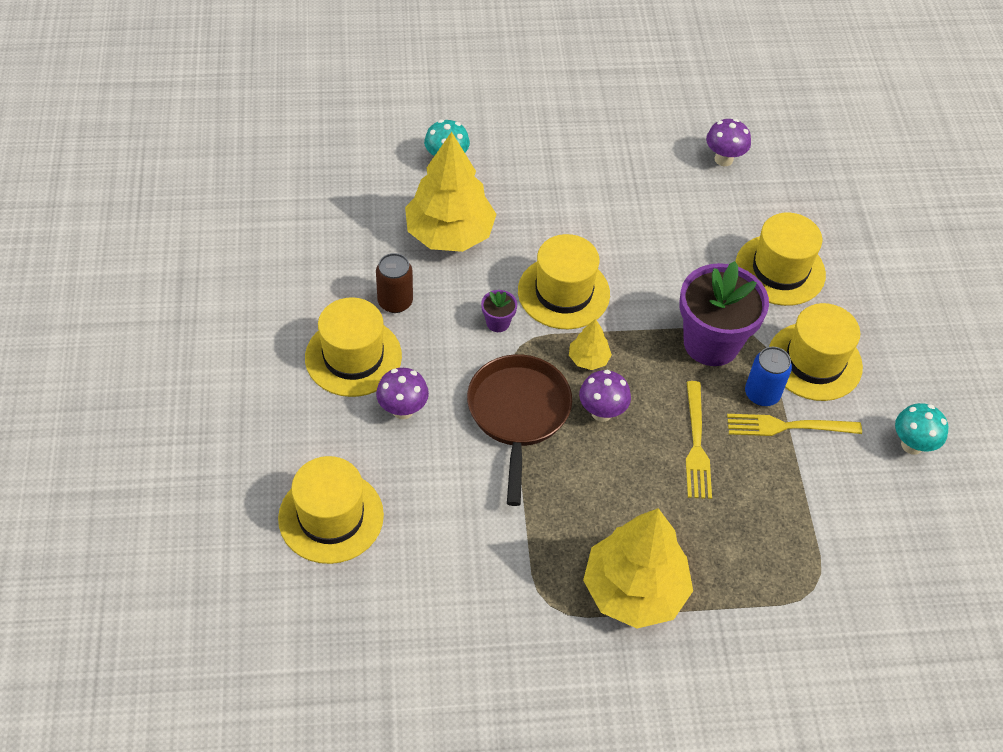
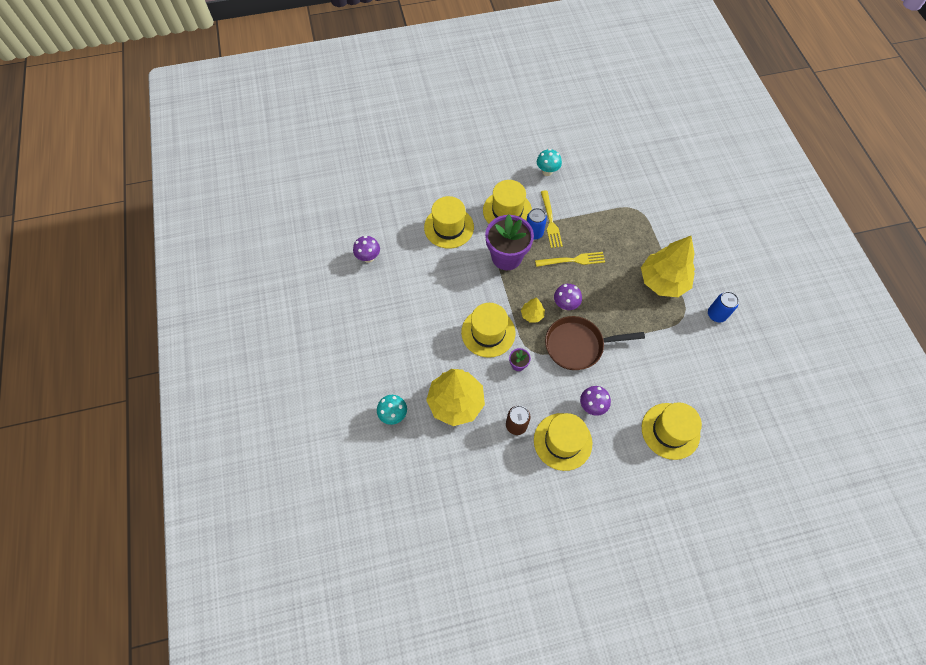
camera: 95 degrees left, 10 degrees up
(546, 669) = (716, 314): none -> blue can

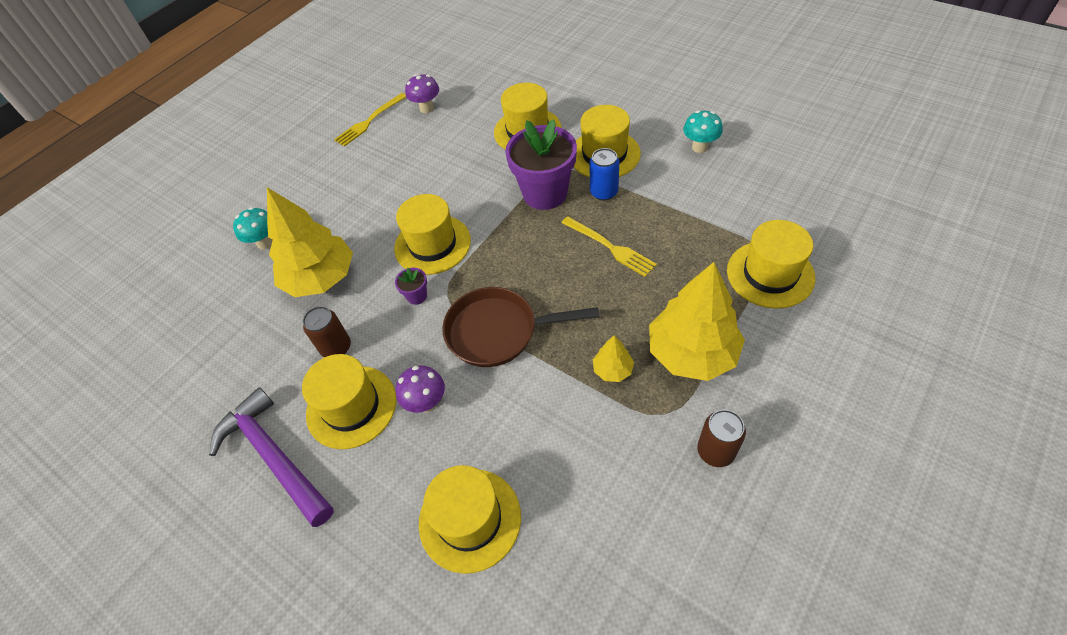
camera: 55 degrees right, 10 degrees down
(532, 315) = (495, 263): yellow tree -> yellow tree (612, 369)
(550, 222) = (637, 195): yellow fork -> yellow fork (369, 121)
(561, 496) = (274, 456): none -> purple hammer
(565, 305) = (541, 282): purple mushroom -> none
(578, 345) = (498, 331): brown pan -> brown pan turned 45 degrees counterclockwise
(650, 217) = (770, 274): none -> yellow hat
(716, 314) = (715, 451): blue can -> brown can

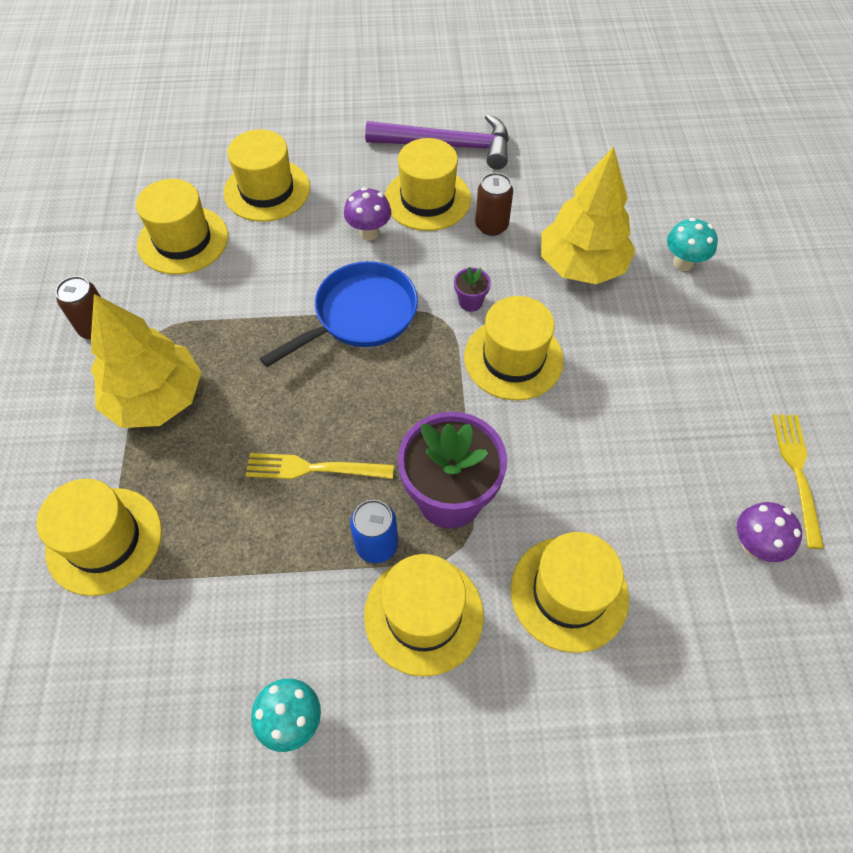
camera: 135 degrees right, 5 degrees up
(498, 331) = (360, 315): brown pan -> blue pan
(588, 507) = (183, 240): none -> yellow hat
(612, 369) = (225, 342): yellow tree -> none

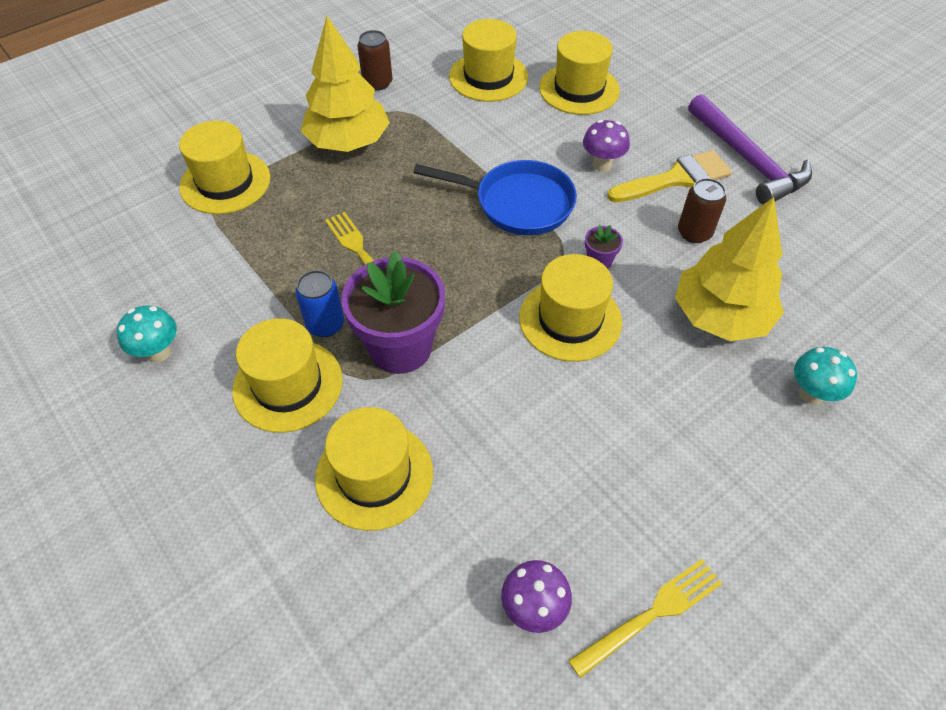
camera: 55 degrees right, 5 degrees down
(427, 199) = (675, 179): yellow hat -> yellow brush

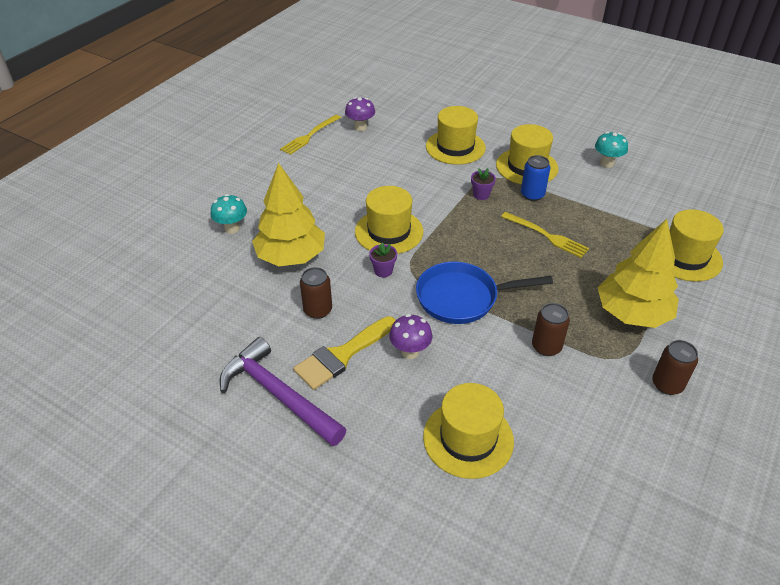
camera: 160 degrees right, 10 degrees down
(400, 347) = (481, 195): purple flower pot -> purple flower pot, size x0.42
(461, 135) = (546, 347): none -> brown can
(488, 77) = (569, 427): yellow hat -> none

